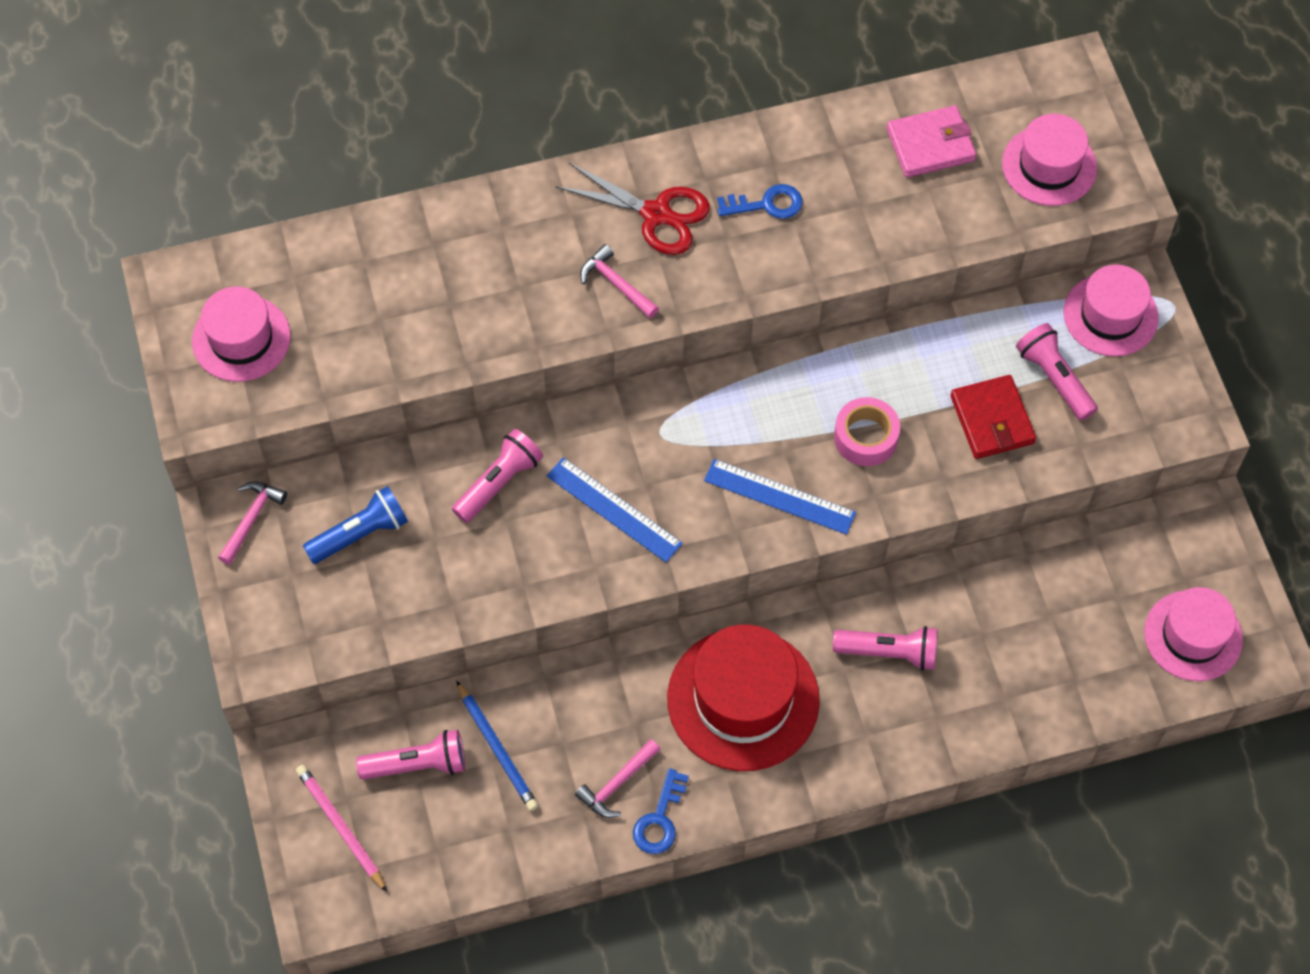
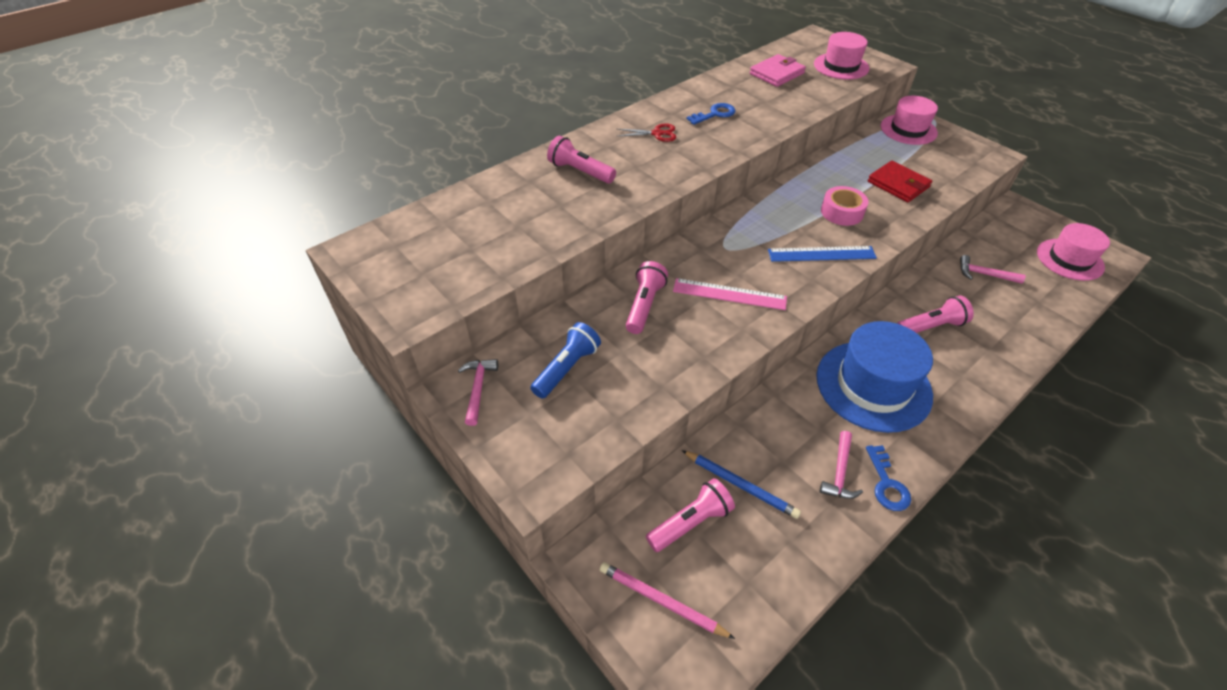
camera: 25 degrees left, 15 degrees down
(241, 338) = (421, 264): pink hat -> none
(614, 509) = (729, 294): blue ruler -> pink ruler
(616, 283) = (658, 167): pink hammer -> pink hammer (984, 274)
(656, 214) = (657, 133): red scissors -> red scissors, size x0.60
(743, 699) = (873, 385): red hat -> blue hat
(1054, 378) = (909, 159): pink flashlight -> pink flashlight (580, 172)

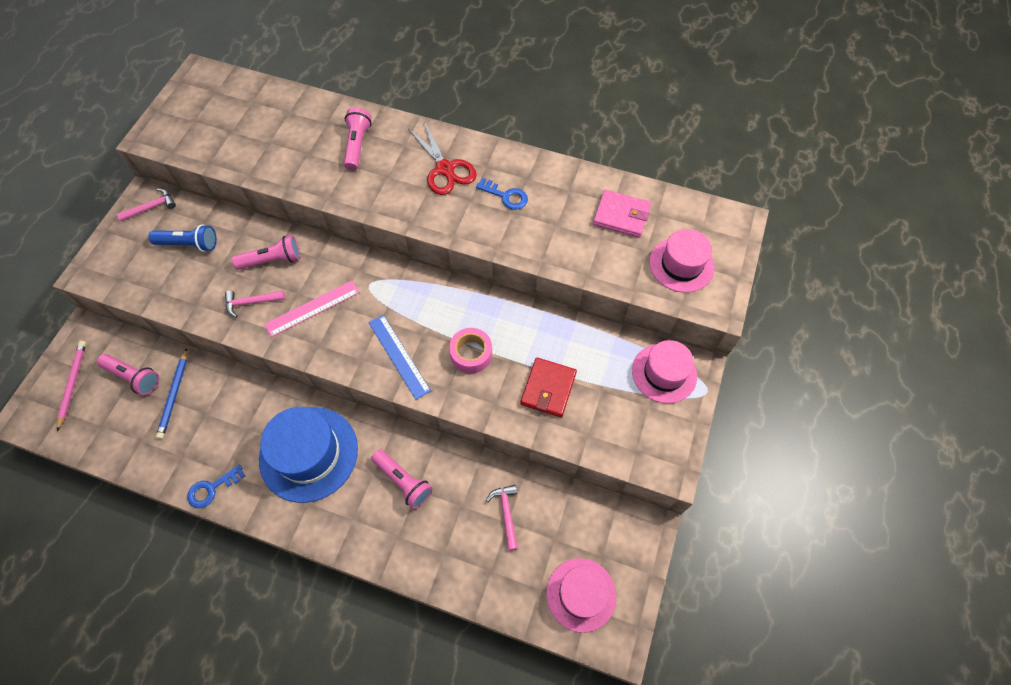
camera: 60 degrees right, 15 degrees up
(657, 133) = (445, 169): red scissors -> red scissors, size x1.66
(729, 294) = (312, 308): pink ruler -> pink ruler turned 75 degrees clockwise
(839, 473) = (210, 454): pink hammer -> pink hammer (251, 302)

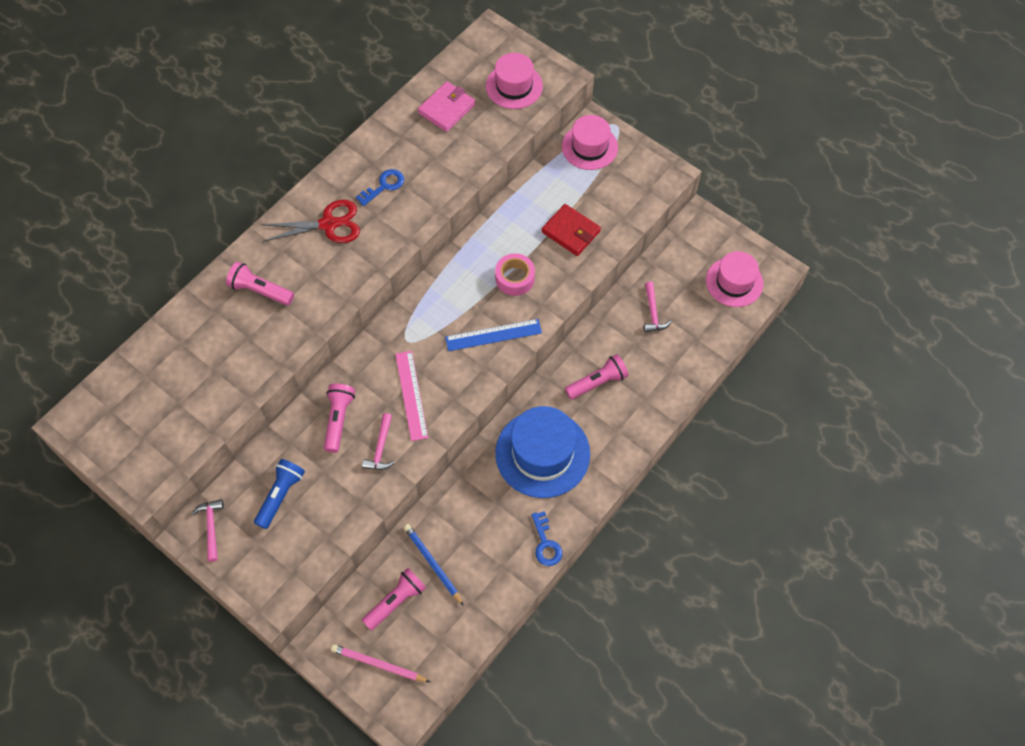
camera: 70 degrees left, 0 degrees up
(174, 395) = (433, 564): blue pencil -> blue pencil turned 150 degrees counterclockwise
(506, 513) = (653, 313): pink hammer -> pink hammer turned 105 degrees counterclockwise

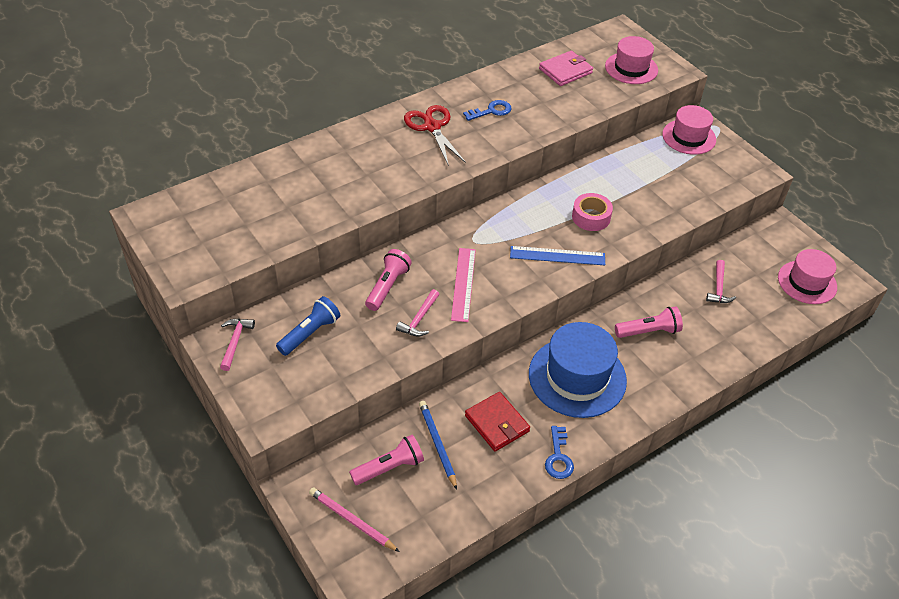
camera: 15 degrees right, 15 degrees down
(260, 290) = (352, 159): pink flashlight -> none
(329, 224) = (432, 127): red scissors -> red scissors turned 120 degrees counterclockwise
(571, 232) = (654, 194): red wallet -> red wallet (497, 423)

